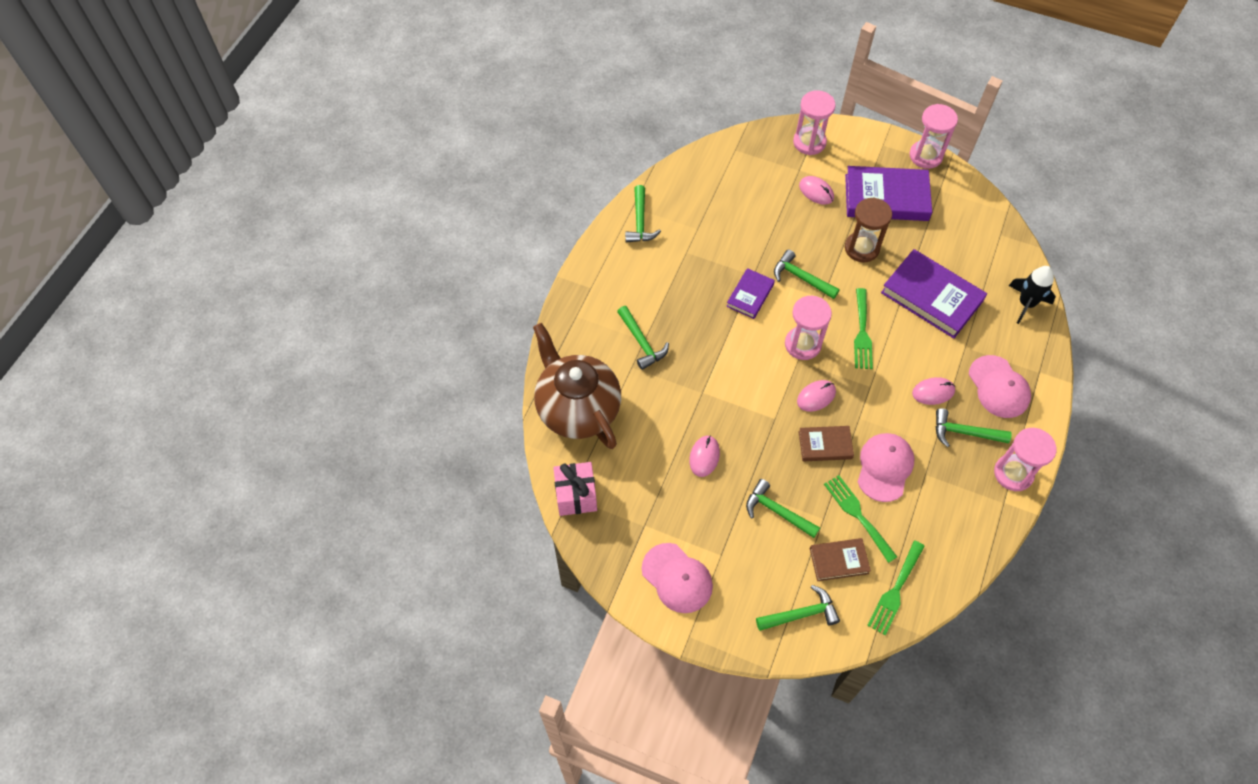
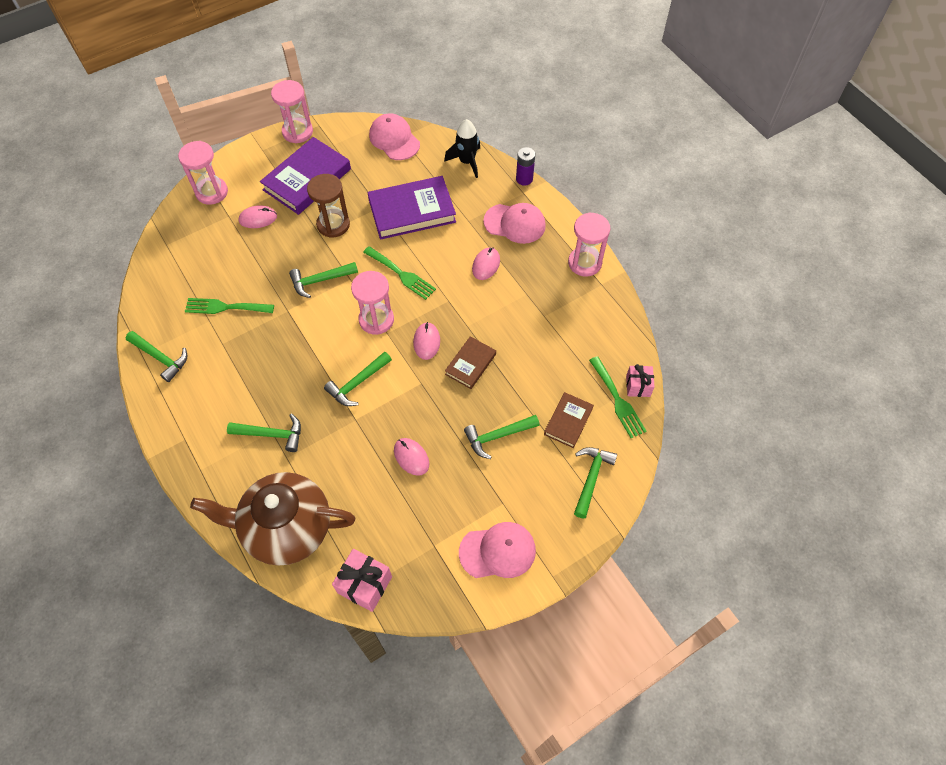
camera: 55 degrees left, 0 degrees up
(750, 295) = (303, 325): purple book -> none
(857, 515) = (542, 382): green fork -> green fork (225, 307)
(884, 467) = (519, 338): pink cap -> pink cap (394, 139)
(925, 600) = (638, 386): none -> pink gift
(964, 432) = (532, 269): green hammer -> green hammer (357, 383)
(1055, 363) = (524, 179): none -> purple battery

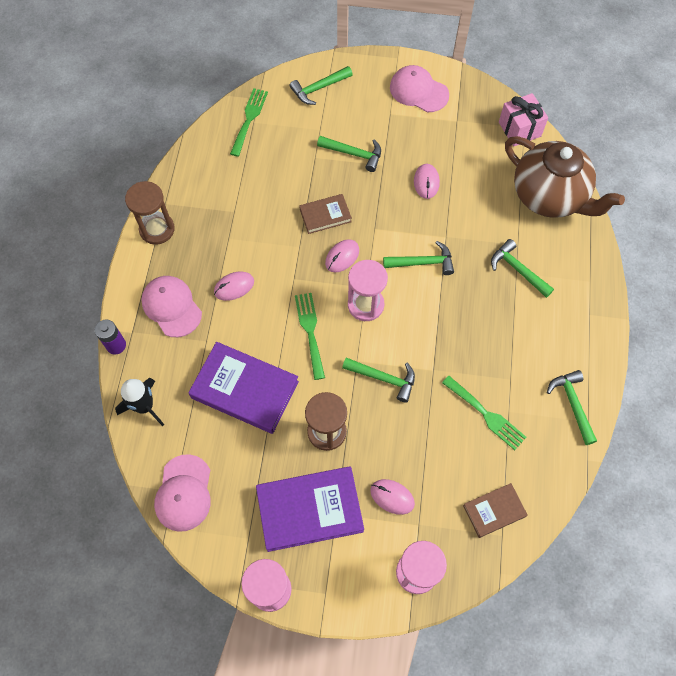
camera: 140 degrees left, 5 degrees up
(568, 421) = (297, 130): brown book -> brown book (494, 511)
(584, 263) = (157, 229): pink hourglass -> brown hourglass
(638, 386) = (225, 118): pink gift -> none

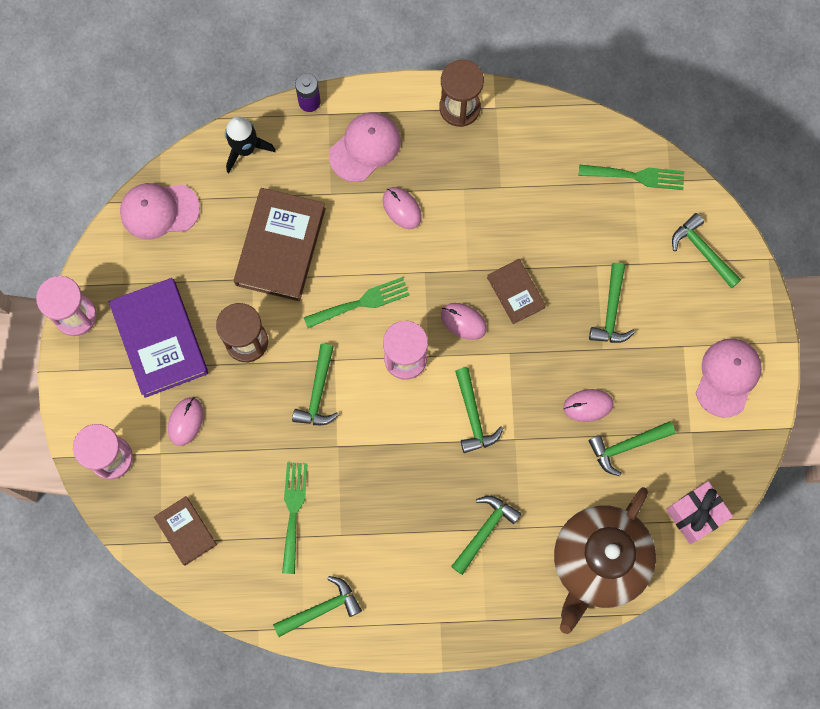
camera: 80 degrees right, 10 degrees up
(244, 390) = (280, 246): purple book -> brown book
(461, 162) = (627, 446): none -> green hammer
(486, 415) = (293, 511): green fork -> green fork turned 150 degrees clockwise

